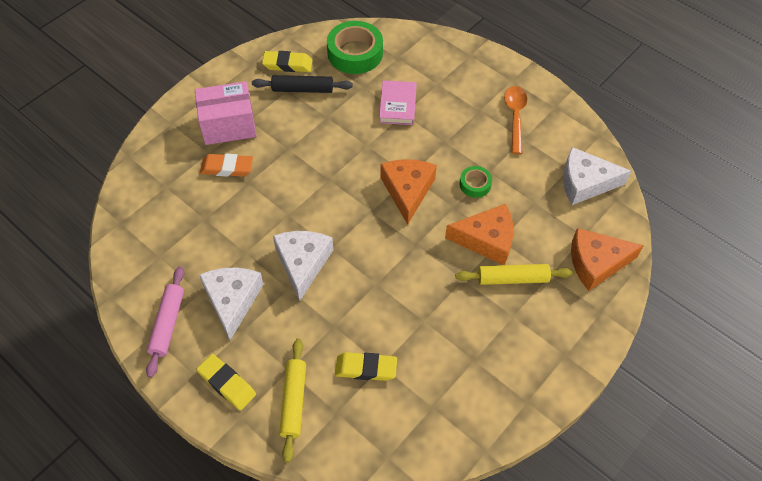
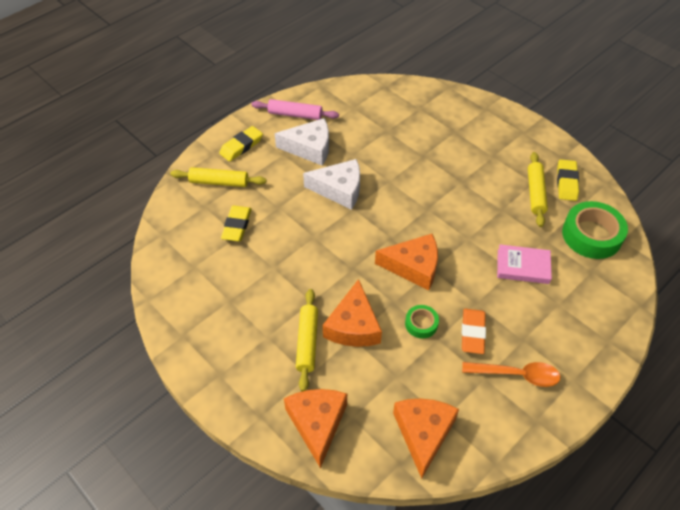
camera: 95 degrees right, 5 degrees down
(227, 168) = (439, 143): orange eraser -> orange eraser (472, 333)
(228, 125) = (486, 143): pink box -> none
(302, 89) = (535, 193): black rolling pin -> yellow rolling pin
(585, 182) = (423, 433): white cheese -> orange cheese

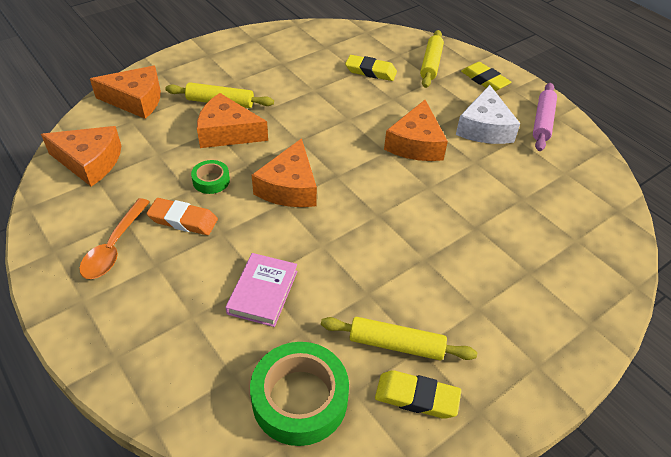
camera: 95 degrees right, 5 degrees down
(339, 189) = (415, 144): white cheese -> orange cheese

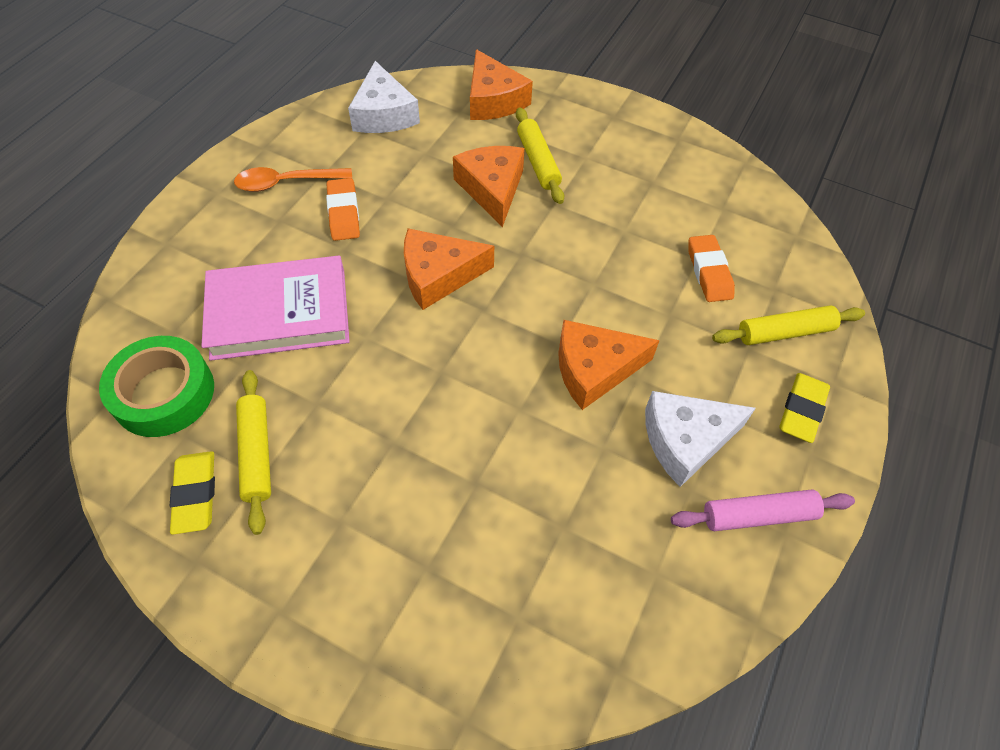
camera: 65 degrees right, 10 degrees up
(90, 162) = (383, 114): orange cheese -> white cheese
(211, 180) = (410, 209): green tape -> none
(263, 292) = (279, 313): pink book -> pink book, size x1.74
(370, 71) = (709, 272): yellow eraser -> orange eraser

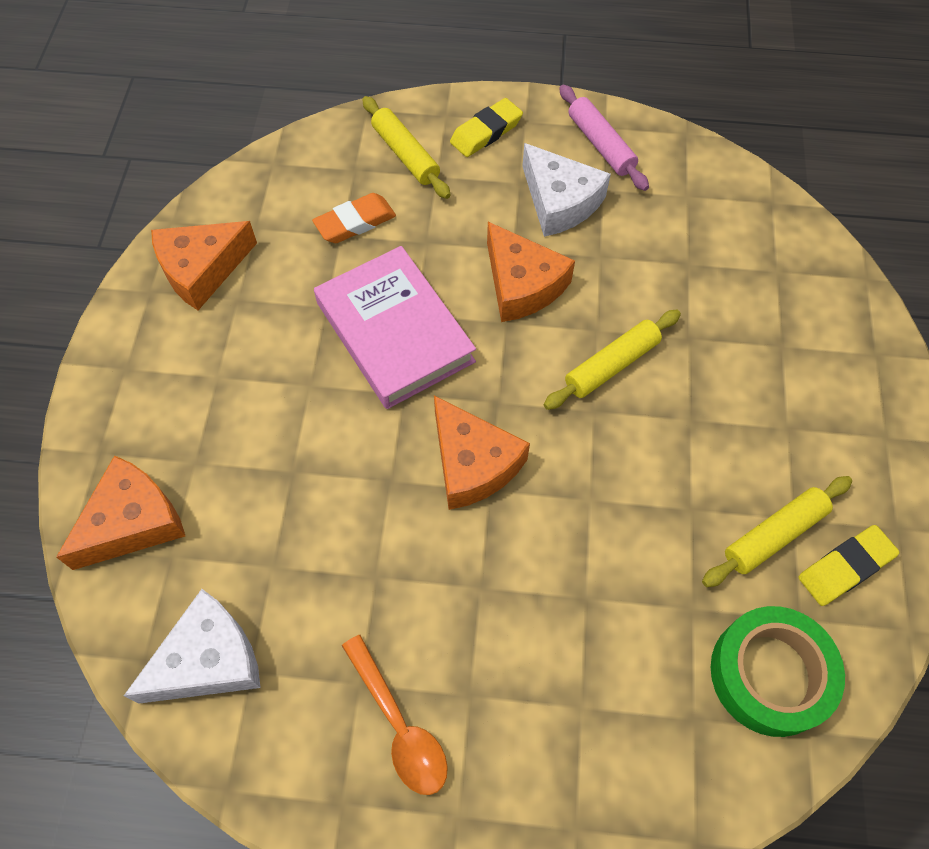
camera: 110 degrees left, 5 degrees up
(279, 313) = (607, 609): pink book -> pink book (395, 332)
(344, 213) = (423, 616): orange eraser -> none
(492, 189) = (311, 459): orange cheese -> orange cheese (201, 269)
(538, 162) = (243, 425): yellow rolling pin -> yellow rolling pin (611, 365)
(801, 410) = (486, 132): yellow eraser -> yellow eraser turned 45 degrees counterclockwise

